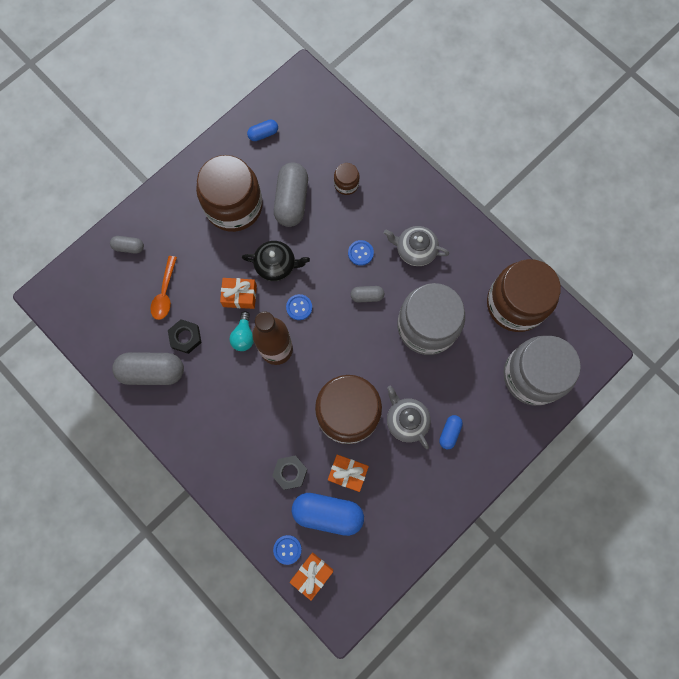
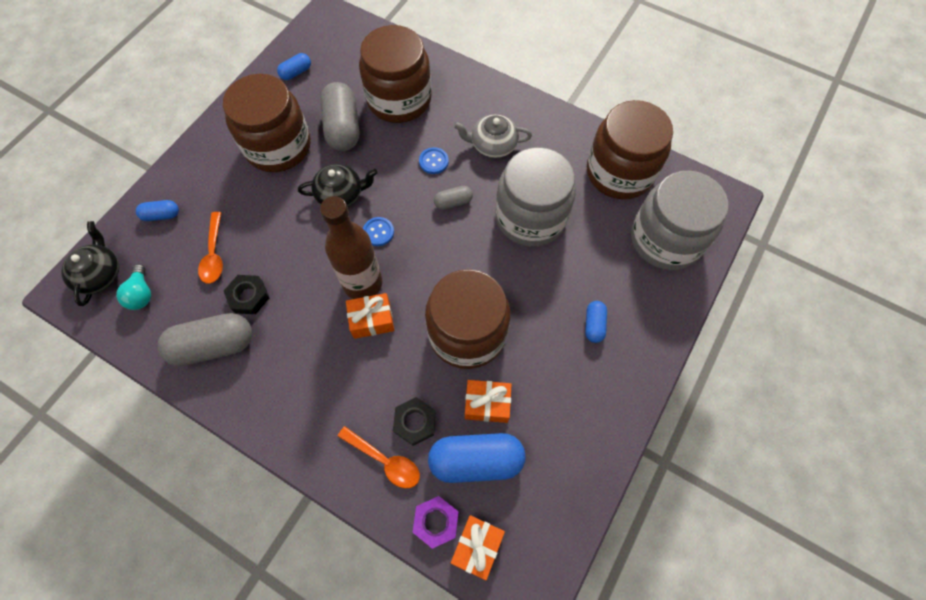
camera: 15 degrees left, 10 degrees down
(74, 288) = (100, 274): none -> black teapot
(129, 247) = (161, 215): grey capsule -> blue capsule
(240, 296) = (305, 236): orange gift -> orange gift (372, 320)
(243, 336) = (319, 278): turquoise light bulb -> turquoise light bulb (141, 294)
(261, 495) = (385, 460): none -> orange spoon
(287, 549) = (436, 522): blue button -> purple nut
(346, 184) = (399, 99): brown jar -> brown jar, size x2.33
(406, 420) = (539, 324): grey teapot -> none

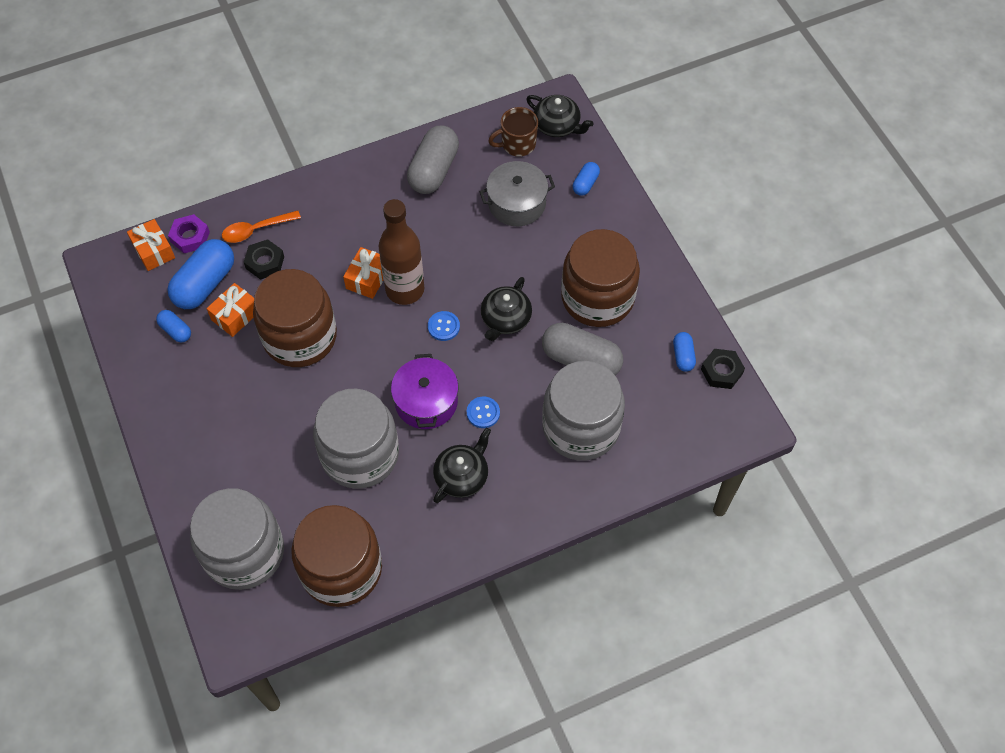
camera: 125 degrees right, 5 degrees down
(141, 294) = (517, 144): turquoise light bulb -> brown mug
(214, 254) = (517, 203): orange spoon -> grey pot
(248, 297) = (457, 209): black nut -> black nut (721, 371)
(399, 99) = (581, 427): brown jar -> grey jar
(453, 202) = (426, 401): grey capsule -> purple pot
(493, 145) = (462, 476): grey teapot -> black teapot
(594, 325) = (225, 432): blue capsule -> blue capsule (175, 330)

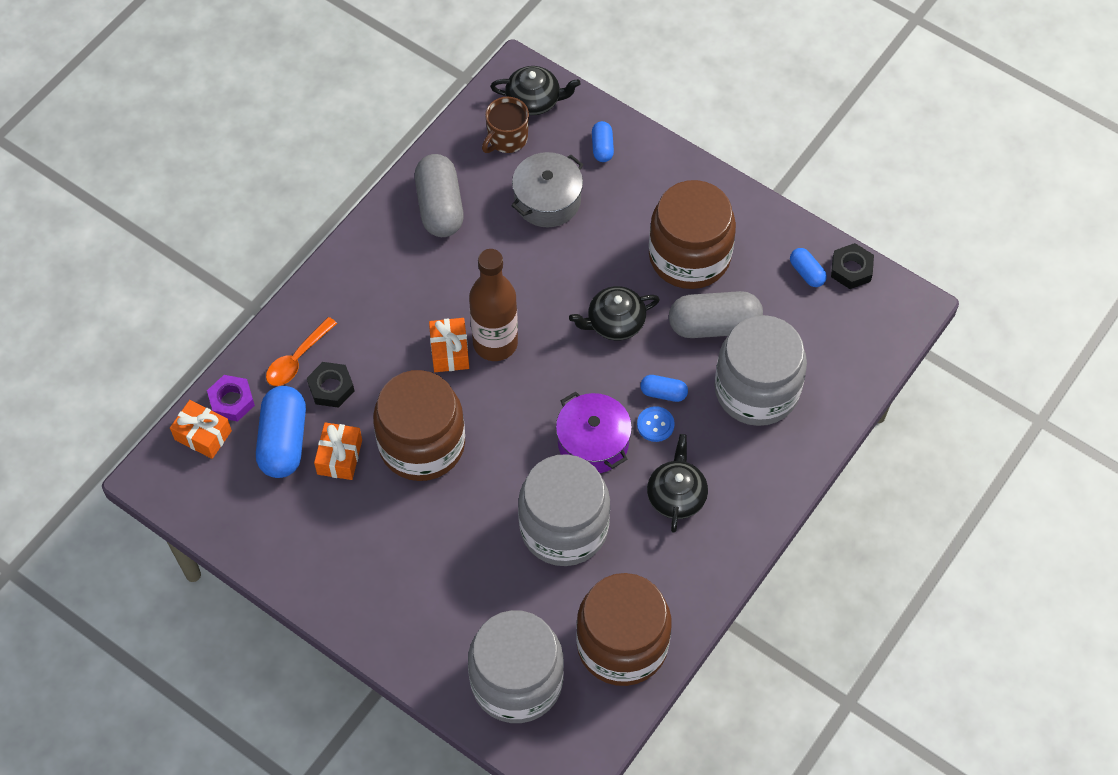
camera: 30 degrees left, 0 degrees up
(175, 330) = (287, 504): blue capsule -> blue capsule (663, 393)
(443, 326) = (559, 360): blue button -> none
(505, 319) = (615, 322): black teapot -> black teapot turned 75 degrees clockwise

